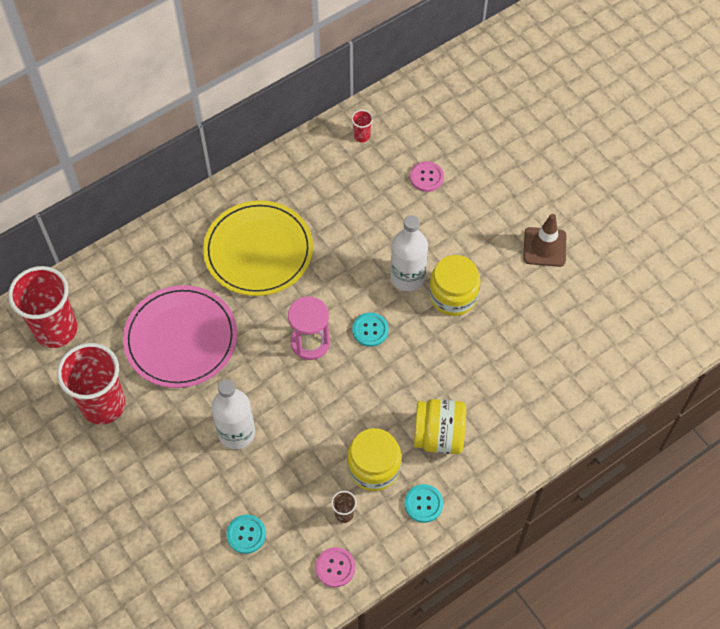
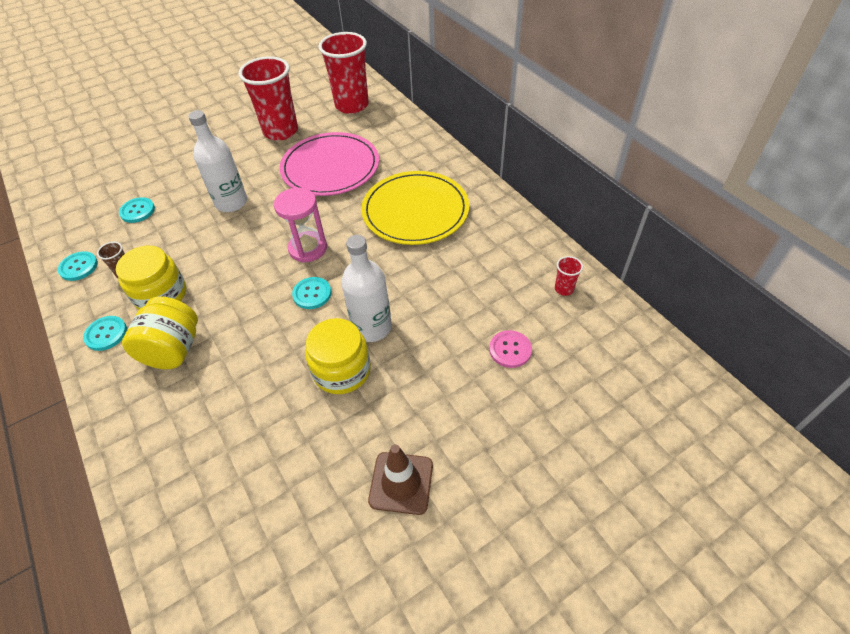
camera: 95 degrees right, 10 degrees down
(335, 567) = (78, 267): pink button -> turquoise button

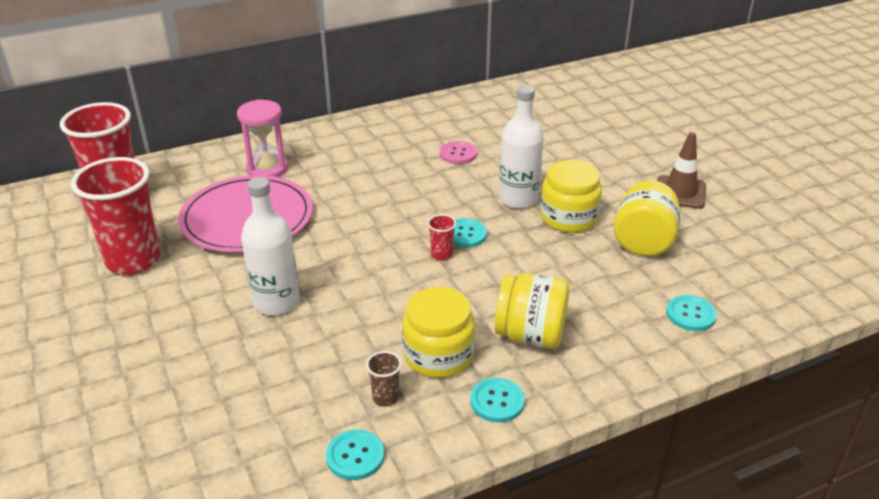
camera: 85 degrees left, 15 degrees down
(137, 211) = (247, 402): turquoise button -> turquoise button (690, 314)
(301, 438) = (643, 242): none -> yellow jar
(308, 248) = (392, 237): pink hourglass -> pink hourglass (267, 169)
(415, 211) = (359, 165): yellow plate -> none
(510, 350) = (553, 133): pink button -> pink button (458, 154)
(564, 289) = (491, 103): red cup -> red cup (441, 255)

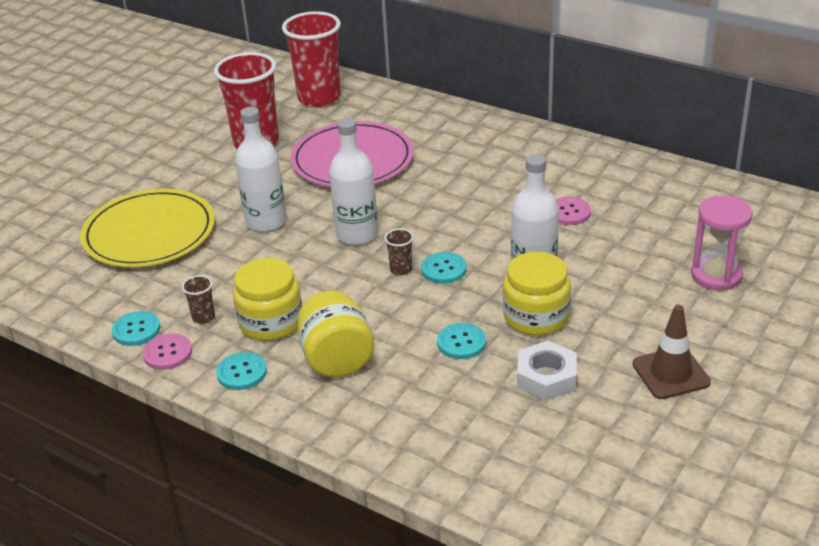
camera: 60 degrees right, 0 degrees up
(192, 388) = (149, 233): none -> yellow plate
(267, 169) = (428, 135): pink hourglass -> pink hourglass (716, 275)
(364, 258) = (357, 234): none -> white bottle
(418, 444) = (167, 353): none -> pink button
(441, 255) = (401, 269): red cup -> brown cup
(643, 242) = (546, 377): yellow jar -> white nut
(690, 314) = (455, 446): turquoise button -> turquoise button (461, 342)

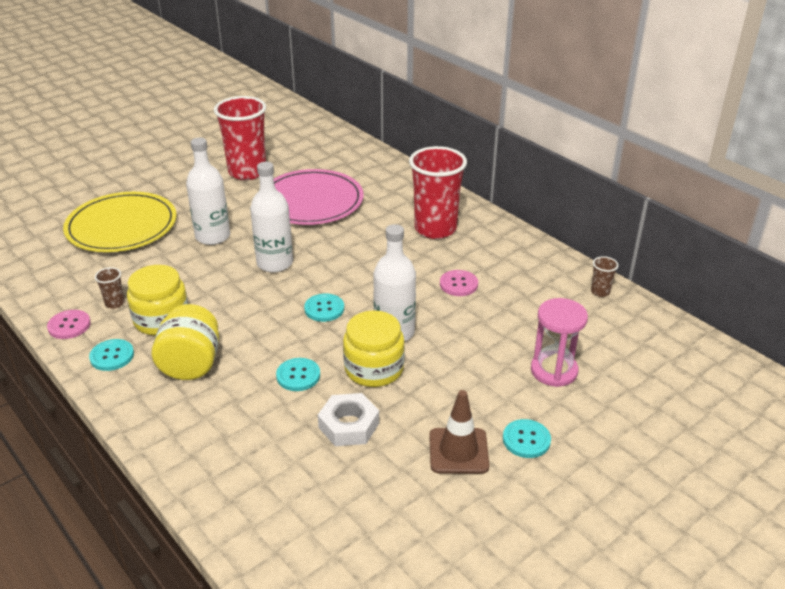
camera: 15 degrees right, 0 degrees up
(136, 330) = (60, 301): turquoise button -> turquoise button (526, 440)
(319, 98) = (318, 146): red cup -> red cup (435, 229)
(401, 269) = (290, 301): brown cup -> brown cup (600, 292)

